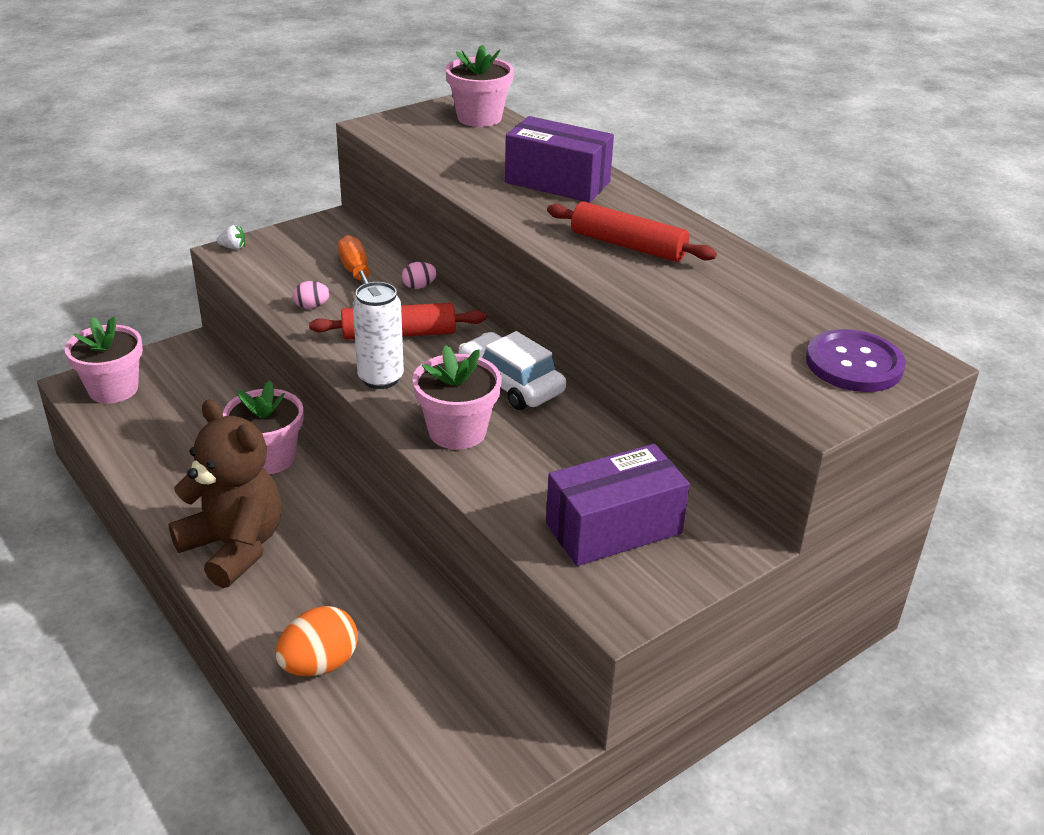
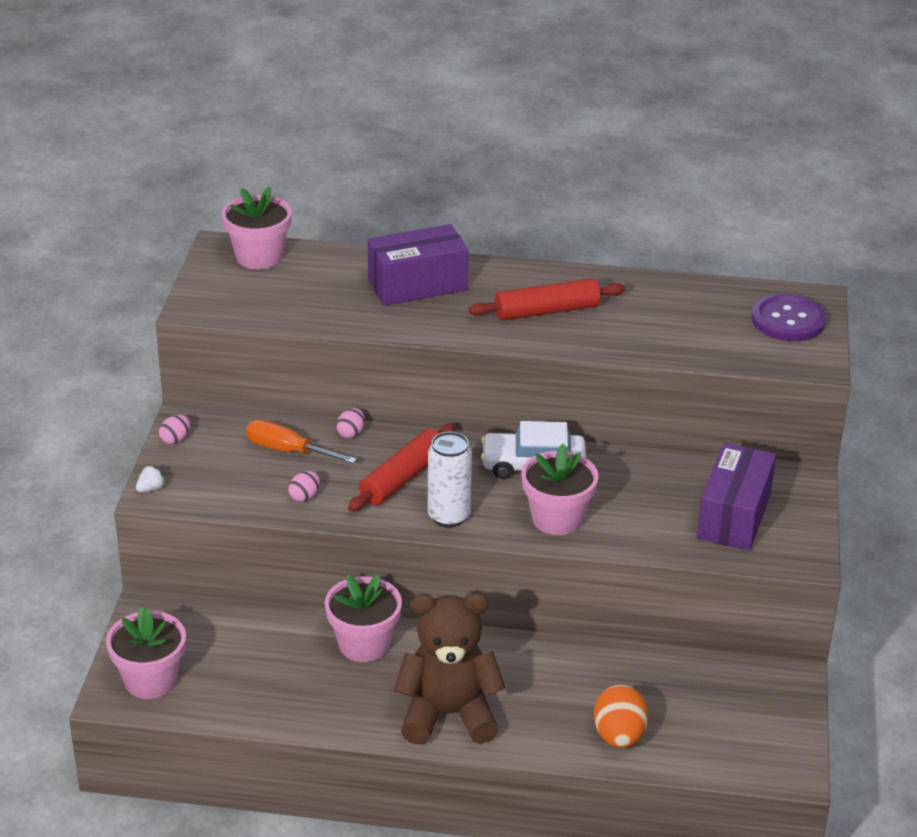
camera: 45 degrees left, 0 degrees up
(303, 229) = (175, 439): none -> pink egg

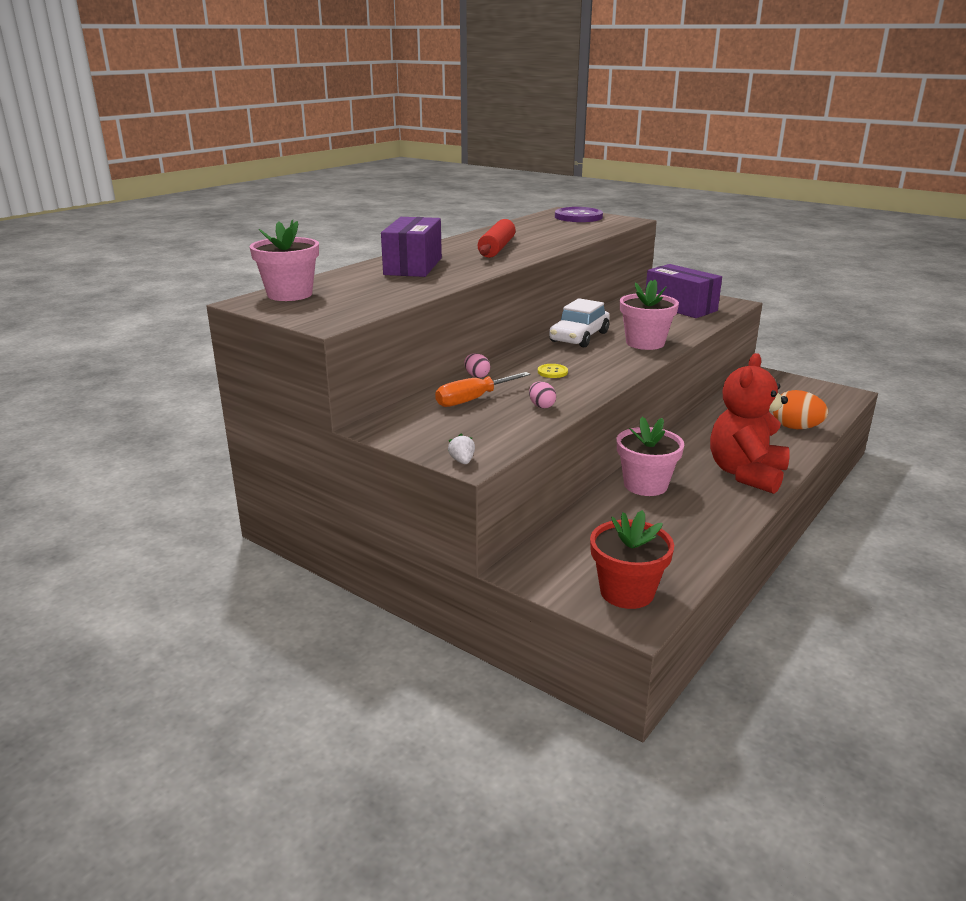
camera: 60 degrees left, 10 degrees down
(150, 680) = (627, 592): pink flower pot -> red flower pot
(175, 439) = (400, 437): pink egg -> none
(403, 477) = (552, 372): red rolling pin -> yellow button
(448, 516) = (614, 369): white can -> none
(448, 714) = (746, 474): brown teddy bear -> red teddy bear

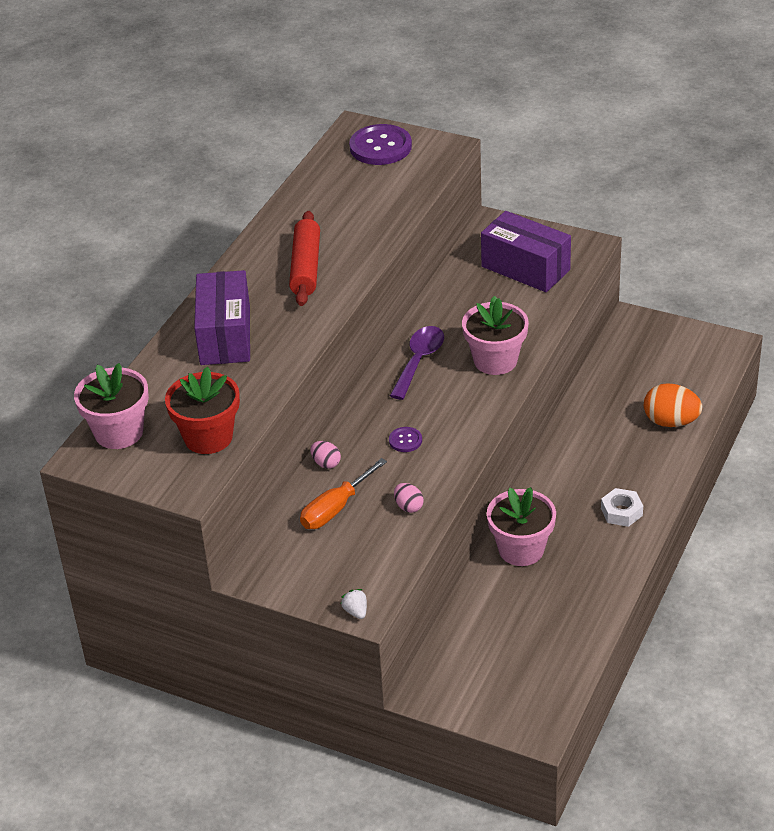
camera: 10 degrees left, 15 degrees up
(552, 372) = (405, 440): yellow button -> purple button
(579, 337) = (419, 361): white car -> purple spoon
(627, 592) = (524, 700): red flower pot -> red flower pot (208, 437)
(746, 474) = (621, 512): red teddy bear -> white nut

